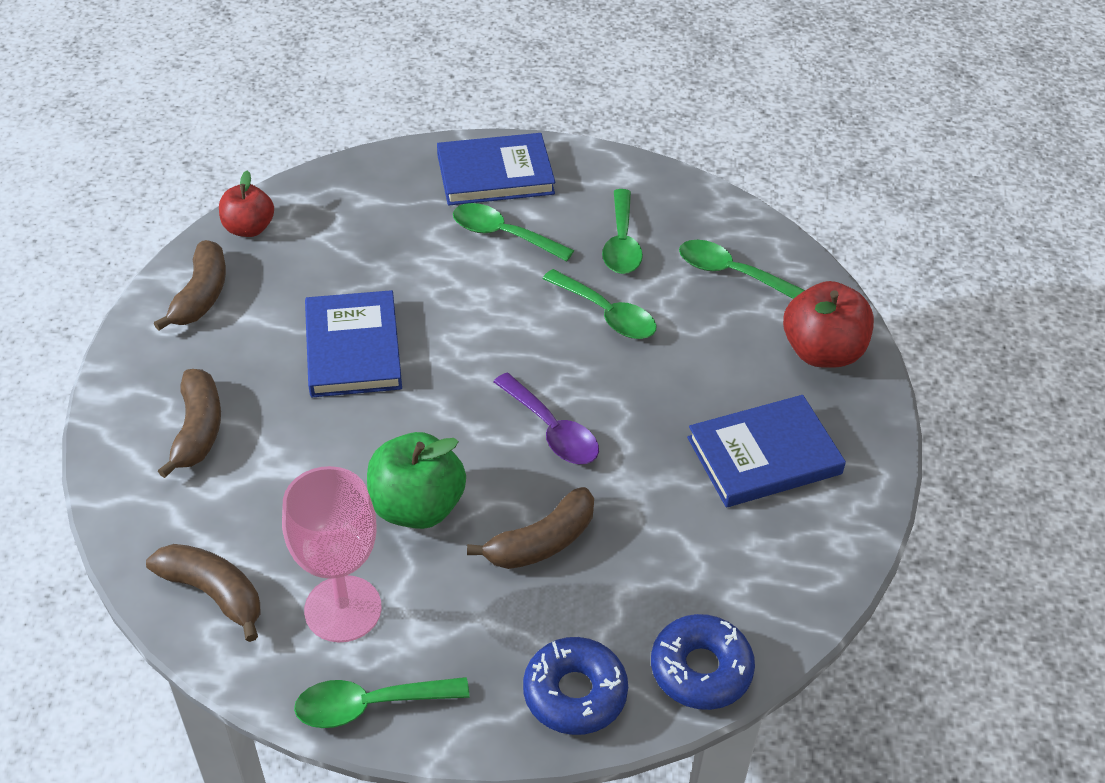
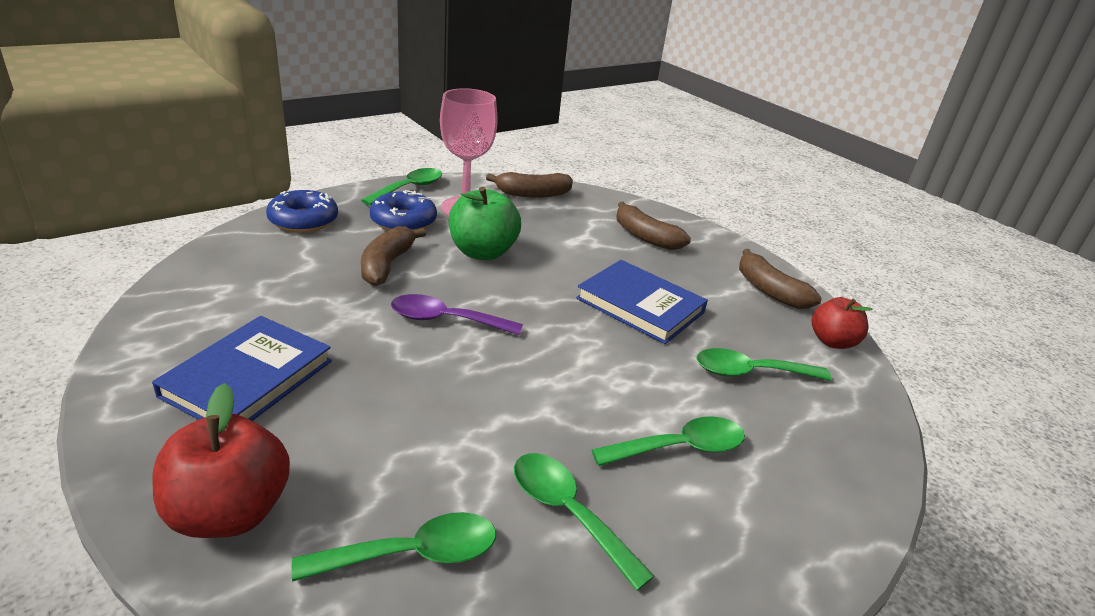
camera: 135 degrees right, 15 degrees down
(495, 174) = (785, 514): blue book -> none
(606, 314) = (499, 425): green spoon -> green spoon (750, 372)
(701, 669) = (227, 250): blue donut -> blue donut (403, 221)

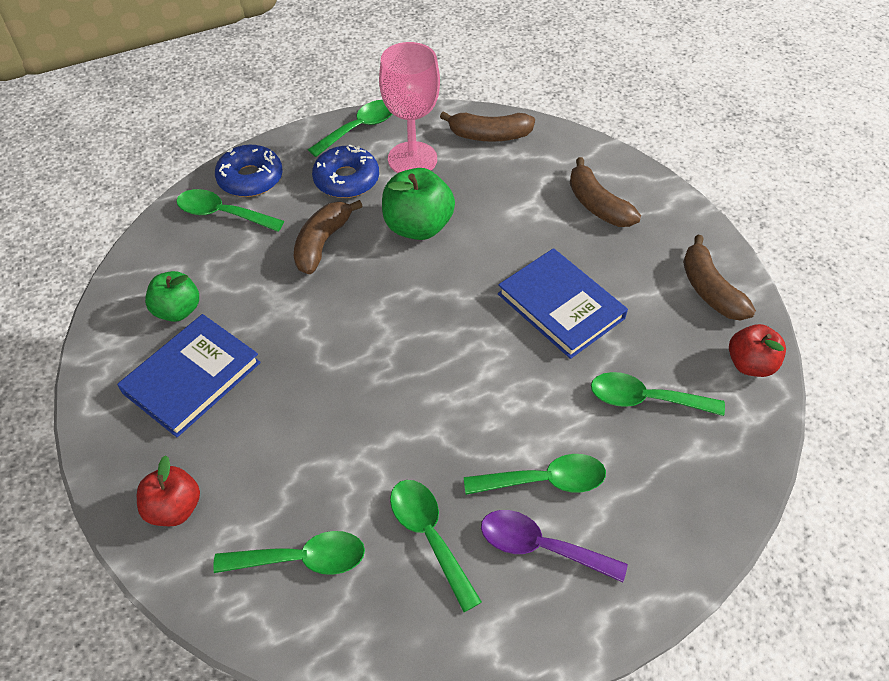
camera: 15 degrees right, 20 degrees up
(227, 320) = (177, 310): none -> green apple
(230, 512) = (174, 508): red apple -> red apple, size x0.66
(275, 245) = (222, 214): none -> green spoon
(446, 320) = (366, 318): purple spoon -> purple spoon (540, 547)

